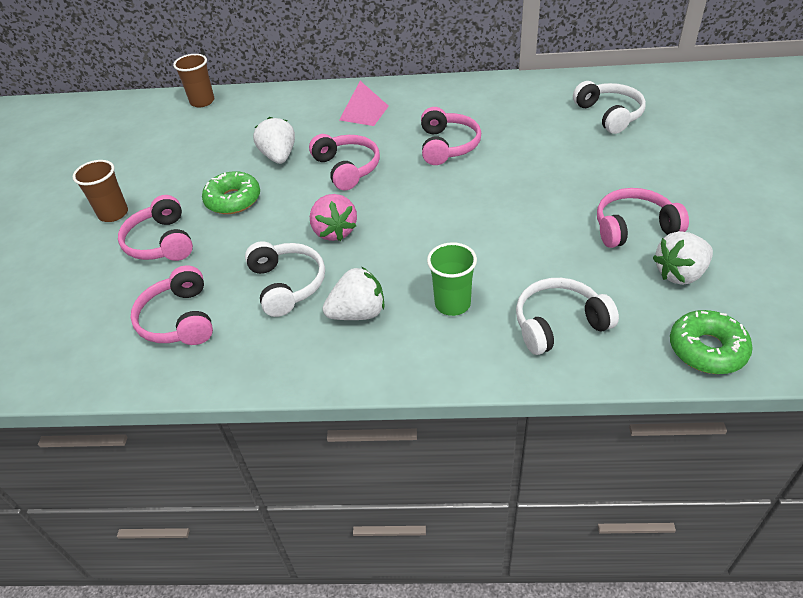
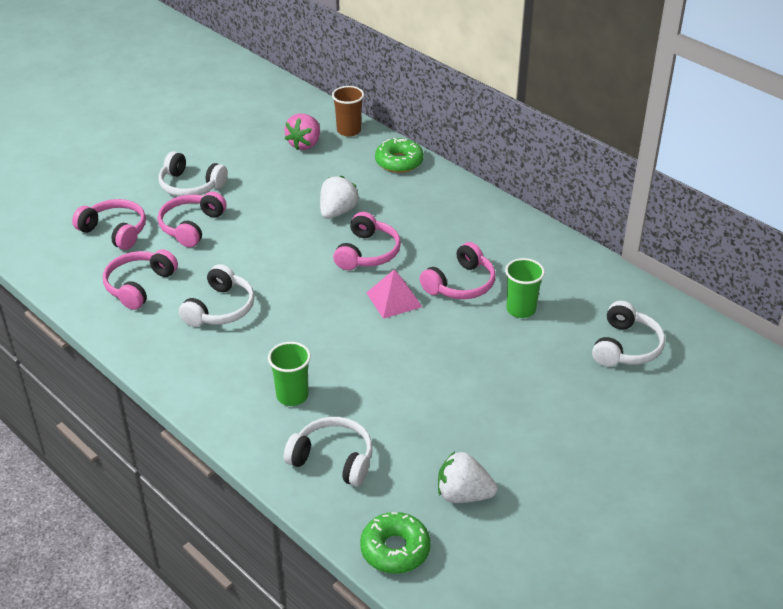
camera: 40 degrees right, 5 degrees down
(113, 214) = (190, 186): brown cup -> white headphones
(233, 200) = (267, 225): green donut -> green donut (399, 162)
(334, 231) = (295, 293): pink strawberry -> pink strawberry (305, 144)
(358, 313) = (233, 358): white strawberry -> none
(364, 113) = (443, 215): pink pyramid -> pink pyramid (394, 299)
(512, 135) = (521, 309): none -> green cup
(634, 227) = (488, 441): pink headphones -> pink headphones (115, 231)

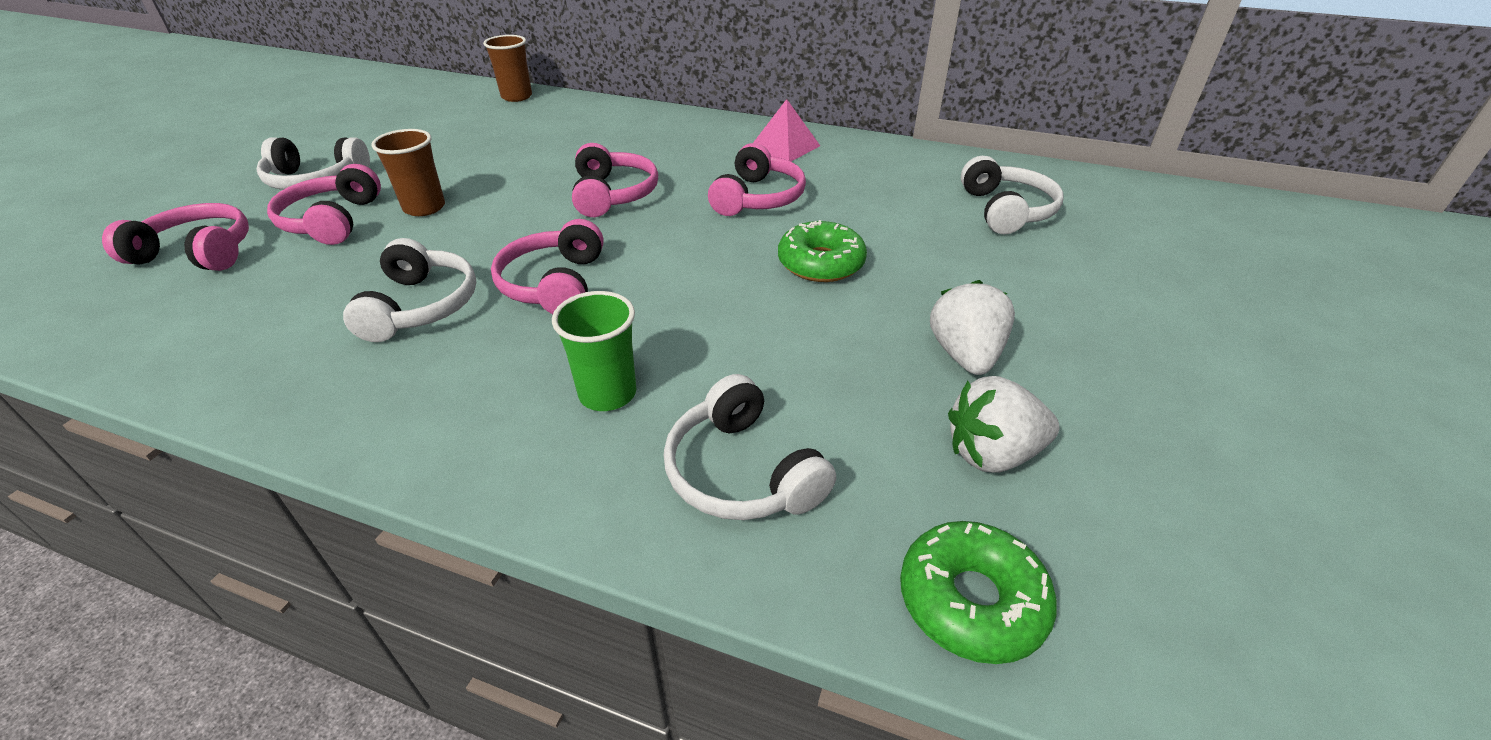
camera: 25 degrees left, 0 degrees up
(139, 285) = (259, 311): pink headphones -> pink headphones (554, 284)
(247, 230) = (424, 208): none -> brown cup
(305, 144) = (466, 116): pink strawberry -> none
(333, 459) = (741, 472): white headphones -> white headphones turned 120 degrees counterclockwise
(337, 212) = (546, 165): white strawberry -> white strawberry (965, 355)
(394, 299) = (684, 233): pink pyramid -> pink pyramid (784, 146)
(399, 162) = (596, 110): green donut -> green donut (820, 263)
(521, 309) = (852, 205): green cup -> none

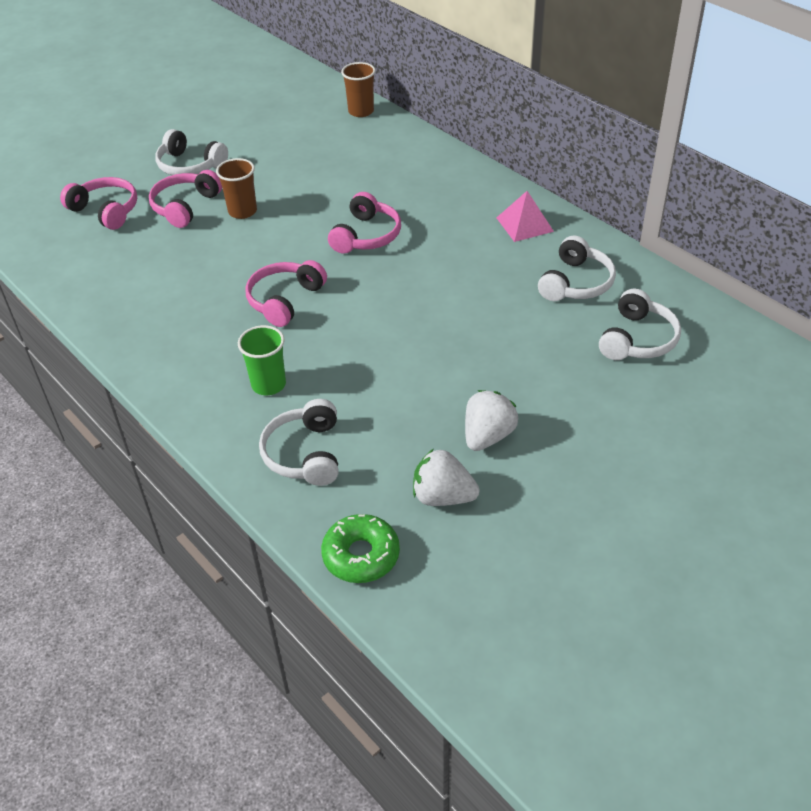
camera: 30 degrees right, 5 degrees up
(421, 306) = (204, 291): white headphones -> white headphones (576, 283)
(758, 198) = (462, 270): pink headphones -> none
(820, 263) = (458, 339): green donut -> none

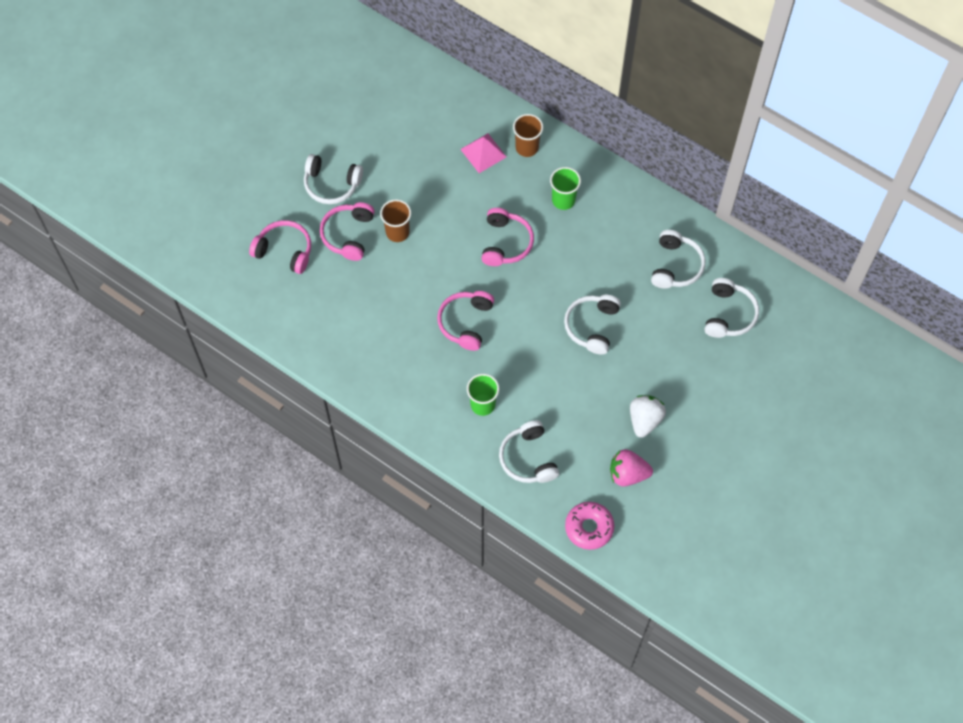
camera: 15 degrees left, 20 degrees up
(361, 111) = (453, 89): brown cup -> brown cup (527, 147)
(361, 555) = (589, 527): green donut -> pink donut
(443, 497) = (628, 474): white strawberry -> pink strawberry
(446, 326) = (592, 326): none -> white headphones
(451, 208) = (563, 200): none -> green cup
(524, 224) = (624, 208): pink pyramid -> pink pyramid (483, 153)

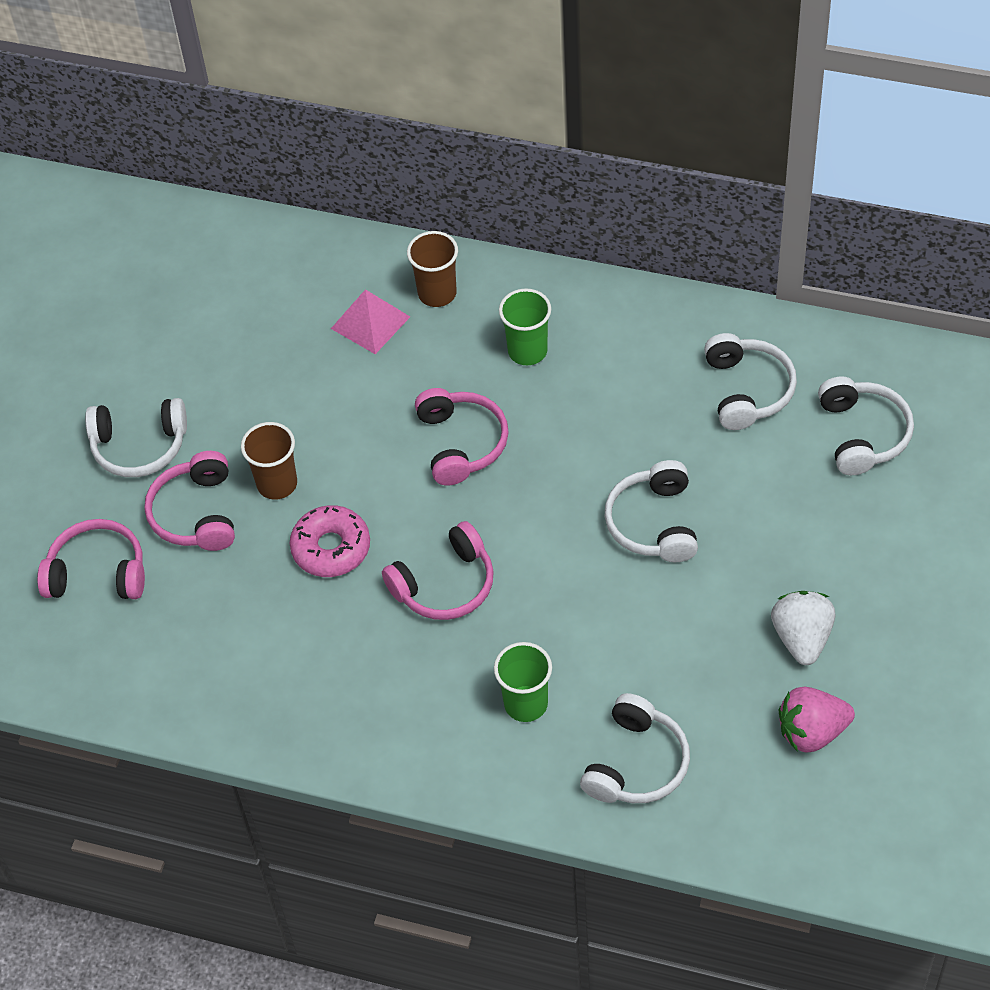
camera: 15 degrees left, 10 degrees down
(465, 322) = (445, 585): pink headphones -> pink headphones turned 120 degrees counterclockwise
(528, 458) = (637, 763): white headphones -> white headphones turned 120 degrees counterclockwise
(589, 527) = (786, 840): pink donut -> pink donut (331, 548)

